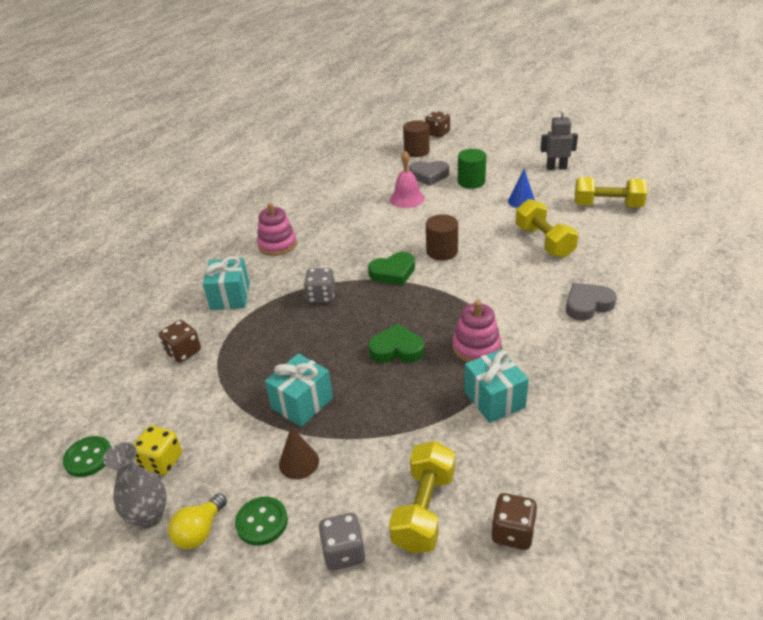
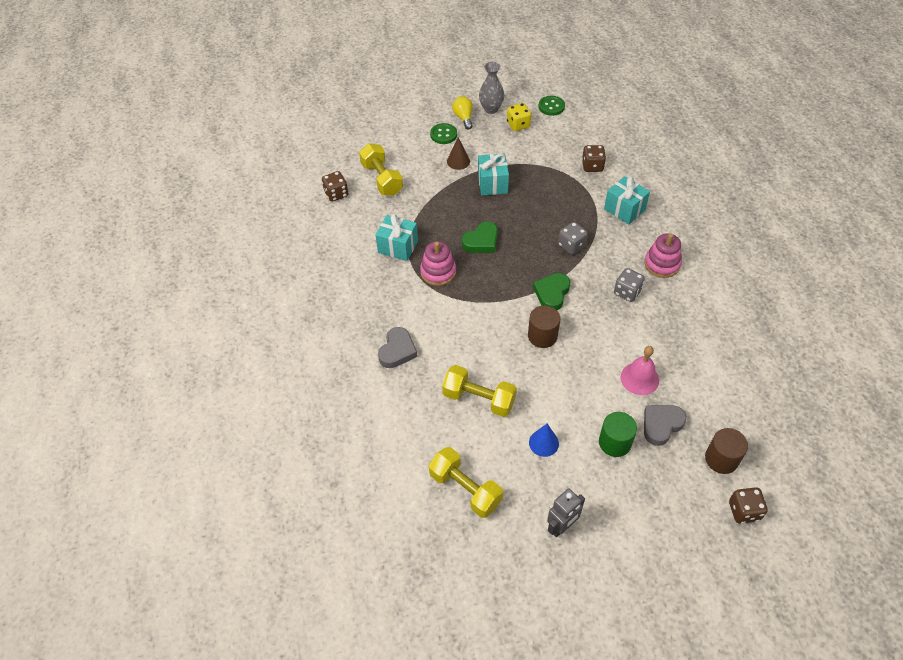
camera: 135 degrees right, 15 degrees up
(344, 552) = (398, 146): grey dice -> grey dice (627, 292)
(607, 205) = (465, 489): yellow dumbbell -> yellow dumbbell turned 75 degrees clockwise

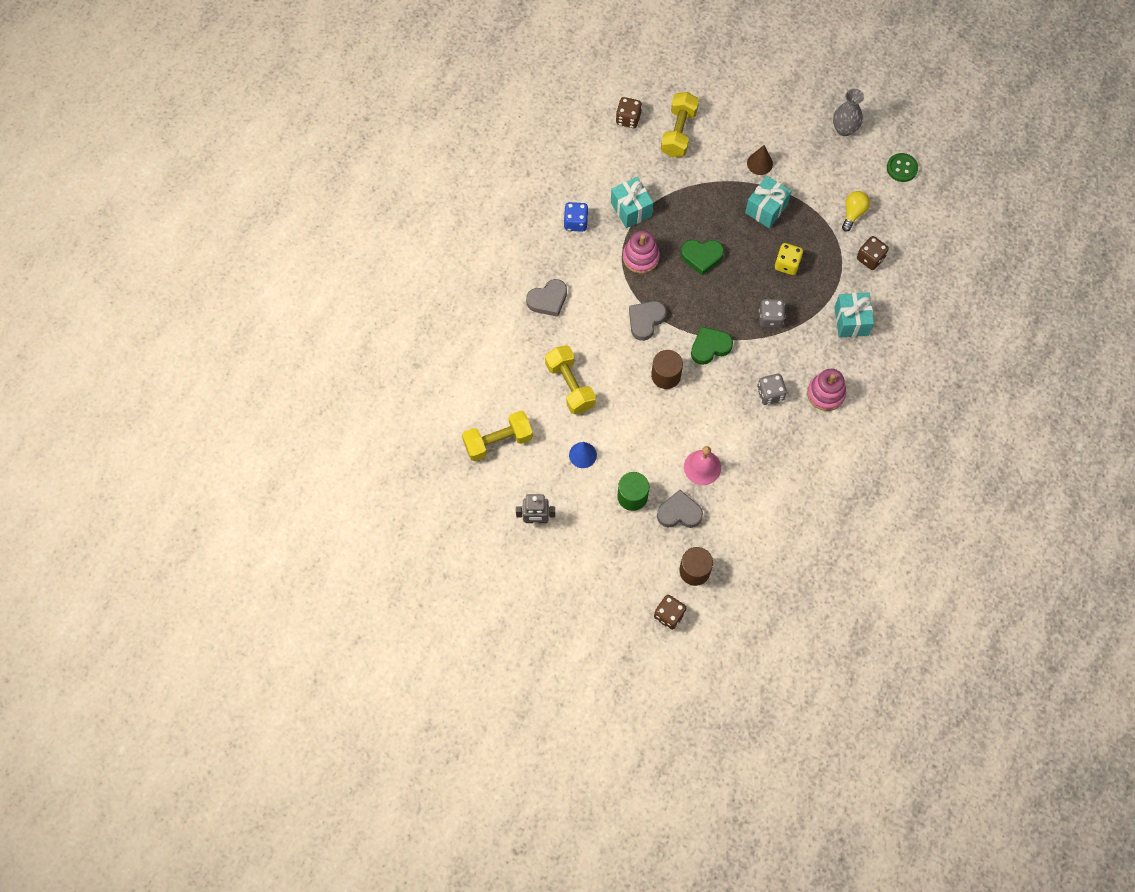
camera: 40 degrees right, 15 degrees up
(364, 283) = (575, 222): none -> blue dice
(443, 134) = (774, 125): green button -> none
(463, 117) = (810, 120): yellow light bulb -> yellow light bulb (853, 213)
(465, 489) = (498, 441): yellow dumbbell -> yellow dumbbell turned 75 degrees clockwise
(487, 310) = (645, 321): none -> grey heart
(518, 125) = (851, 165): yellow dice -> yellow dice (787, 264)

